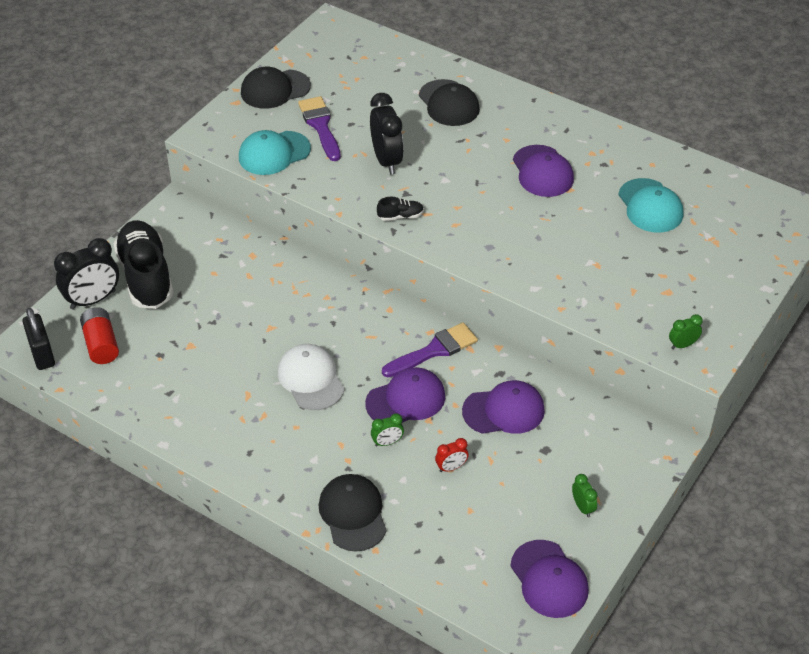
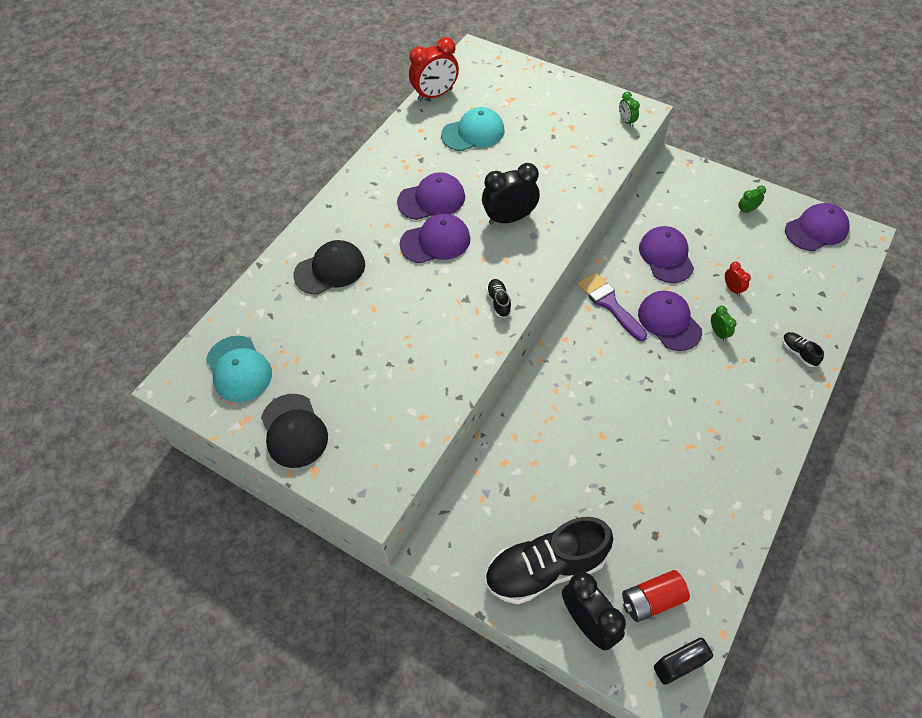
camera: 90 degrees left, 10 degrees up
(274, 153) = (406, 421): turquoise cap -> turquoise cap (239, 369)
(311, 379) = (660, 395): white cap -> none
(320, 126) = (361, 380): purple brush -> none
(353, 514) = (798, 353): black cap -> black shoe
(386, 160) = (417, 317): black clock -> black clock (509, 218)
(482, 173) = (435, 241): none -> purple cap
(715, 176) = (435, 95): none -> red clock

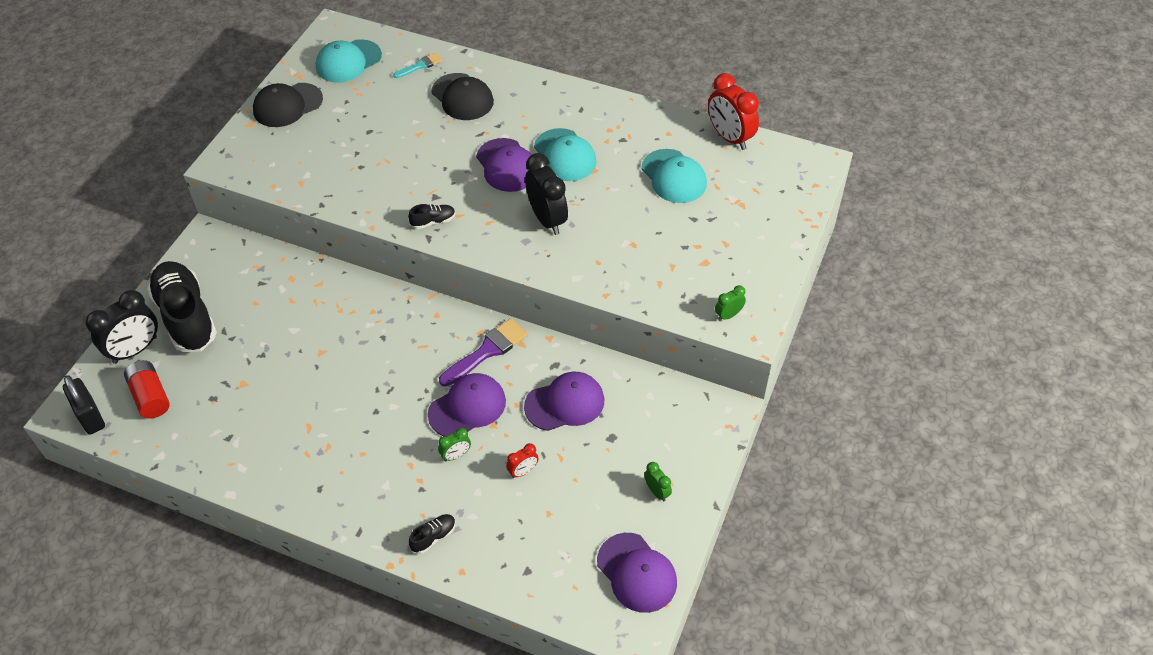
camera: 80 degrees right, 5 degrees down
(269, 302) = (420, 65): none -> turquoise brush
(431, 199) = (565, 155): purple cap -> turquoise cap

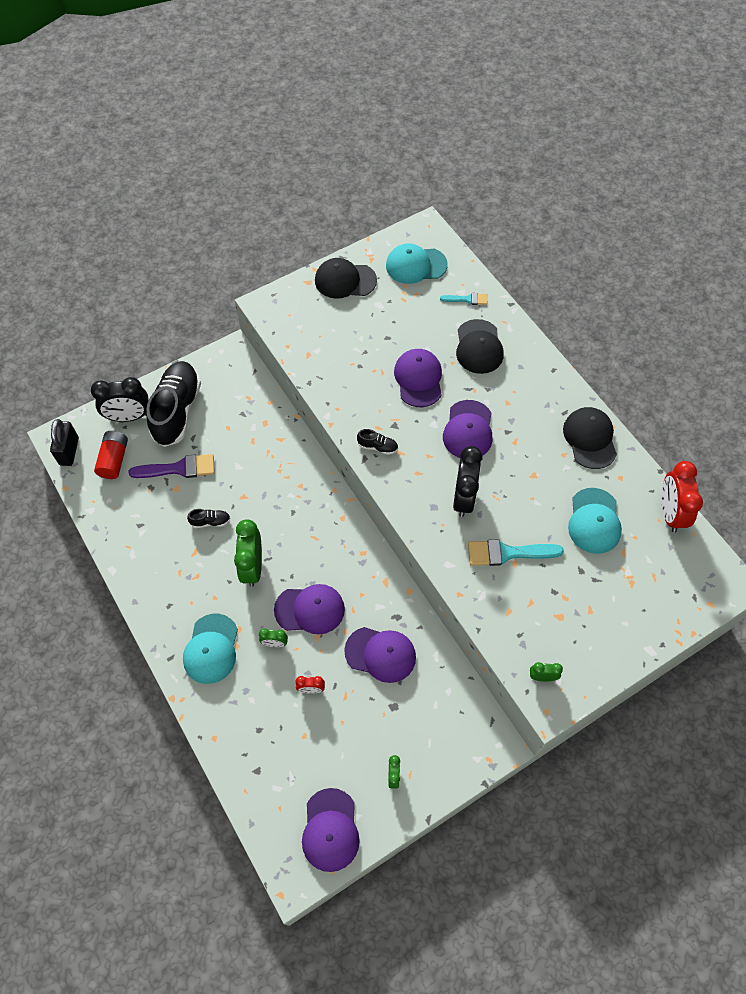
camera: 35 degrees right, 10 degrees up
(380, 405) = (252, 567): none -> green clock
(427, 149) = (418, 379): none -> purple cap
(433, 537) = (215, 697): black shoe -> black shoe (210, 521)
(487, 351) = (357, 572): purple brush -> purple brush (179, 468)
(565, 155) = (520, 448): turquoise cap -> turquoise cap (211, 649)
(619, 118) = (590, 439): none -> black cap
(621, 240) = (507, 553): none -> turquoise brush

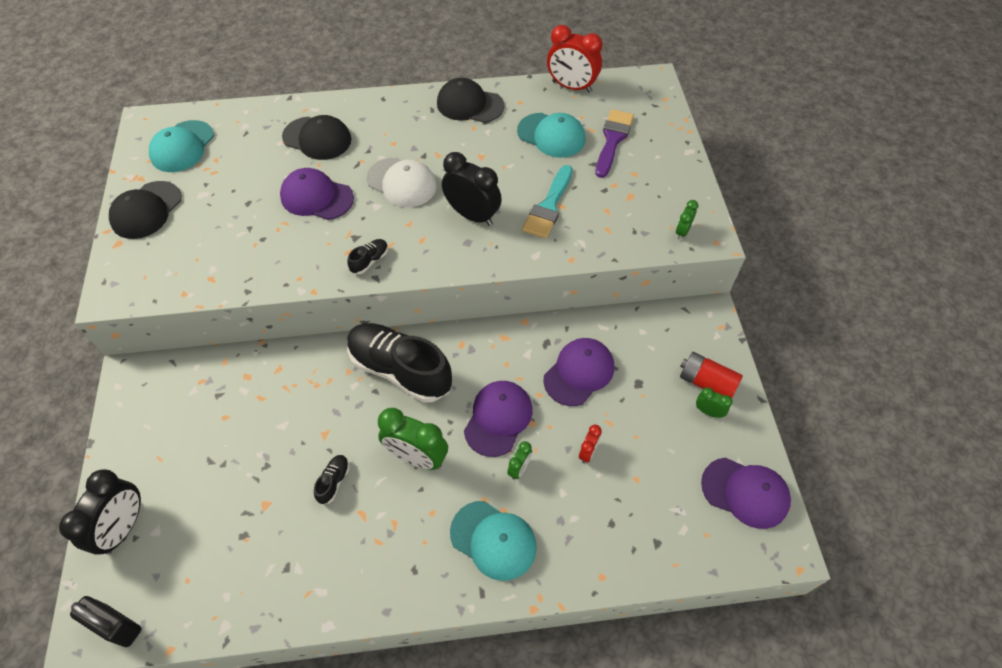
camera: 65 degrees left, 5 degrees down
(114, 460) = (173, 568): red battery -> red battery (706, 382)
(177, 410) = (160, 465): black shoe -> black shoe (400, 370)
(179, 468) = (240, 492): purple brush -> purple brush (613, 140)
(467, 299) = (257, 125): turquoise brush -> none
(468, 430) = (402, 183): purple cap -> white cap

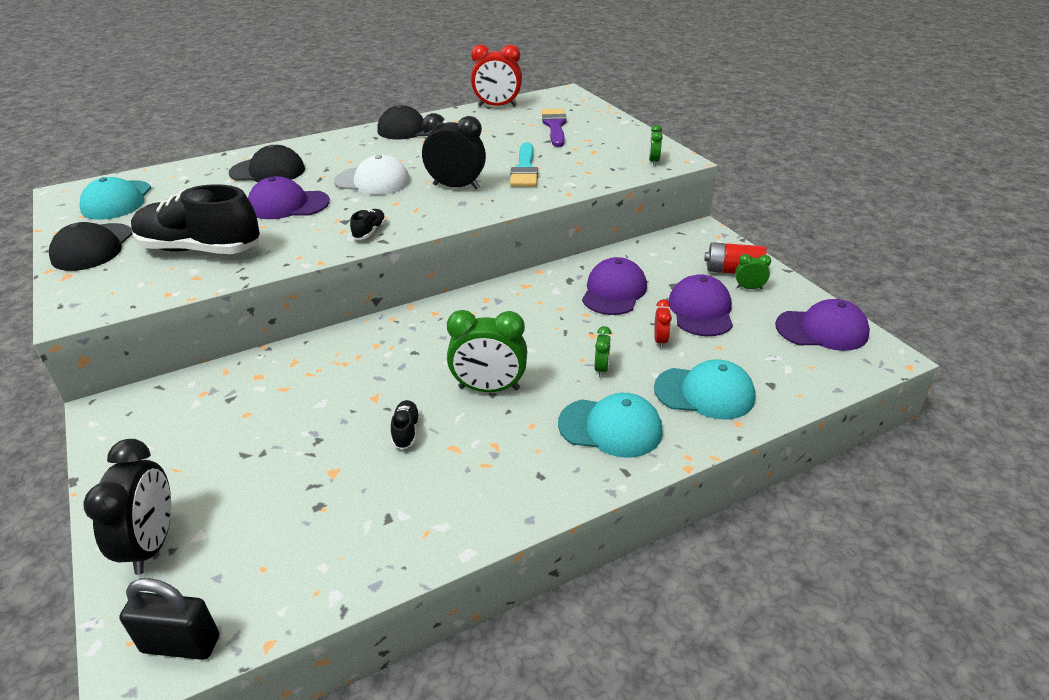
camera: 20 degrees left, 20 degrees down
(400, 370) = (432, 331): black shoe -> black shoe (200, 249)
(498, 418) = (556, 340): purple cap -> purple cap (701, 310)
(551, 135) = (498, 133): turquoise cap -> turquoise cap (704, 393)

